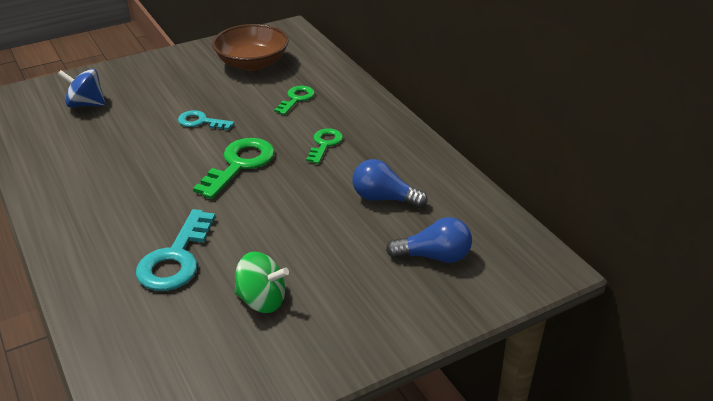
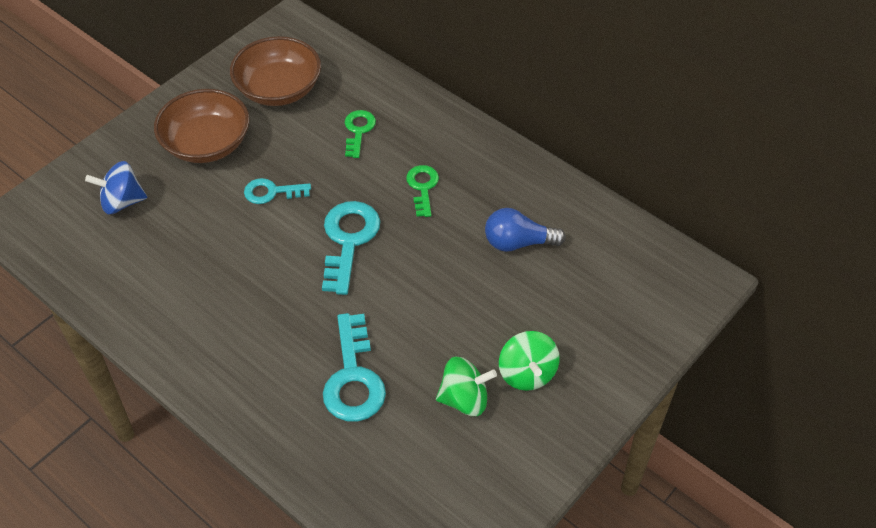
camera: 20 degrees left, 15 degrees up
(174, 84) = (207, 144): none -> brown bowl
(239, 164) = (348, 240): green key -> turquoise key
(332, 296) = (527, 373): none -> green spinning top
(434, 256) = (598, 299): blue light bulb -> none

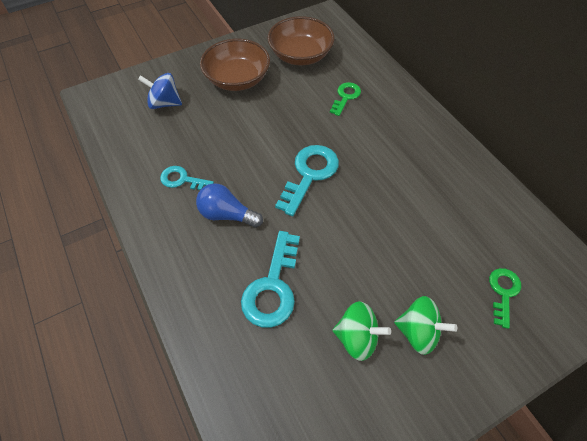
camera: 20 degrees right, 5 degrees up
(271, 192) = (267, 124): turquoise key -> turquoise key (182, 180)
(422, 187) = (379, 150): green key -> green key (503, 292)
(518, 243) = (442, 215): blue light bulb -> blue light bulb (227, 214)
(527, 373) = (418, 332): green spinning top -> green spinning top turned 75 degrees counterclockwise

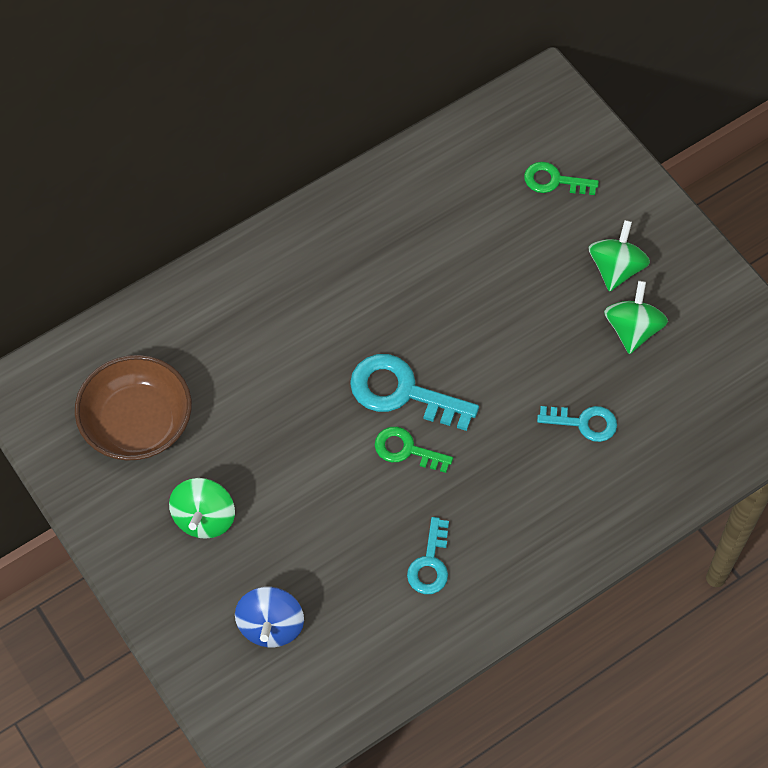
camera: 95 degrees left, 5 degrees up
(227, 214) = (484, 492): blue light bulb -> none
(237, 79) = (204, 518): brown bowl -> green spinning top
(273, 287) = (584, 423): turquoise key -> turquoise key, size x0.60
(345, 97) = (239, 350): green key -> green key (406, 450)

